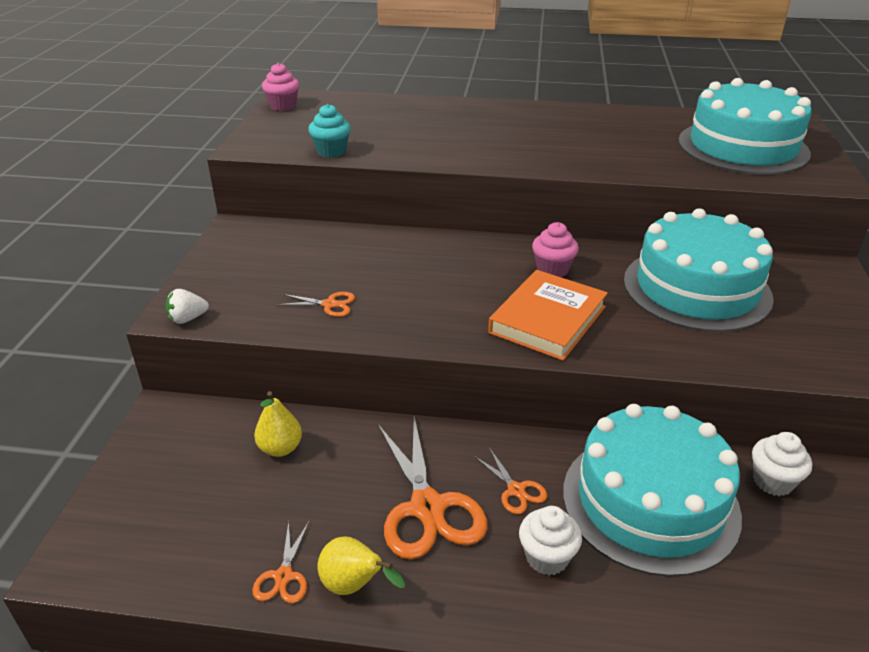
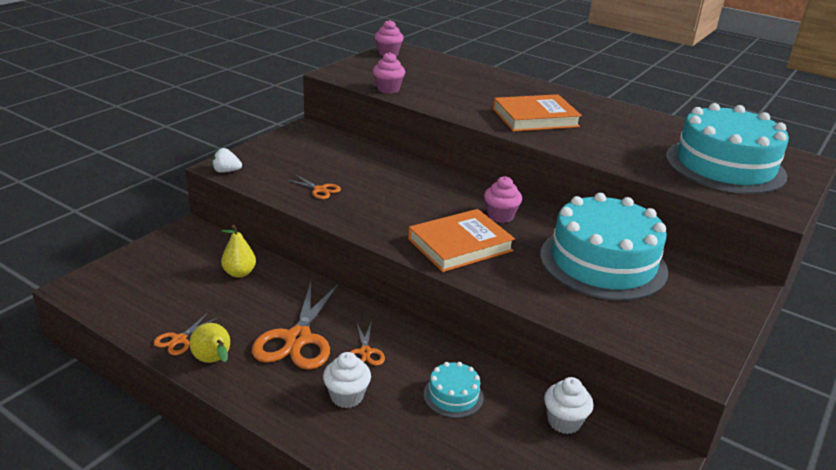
camera: 25 degrees right, 5 degrees down
(331, 152) = (388, 89): turquoise cupcake -> pink cupcake
(522, 144) = (535, 118): none -> orange book
(650, 502) = (453, 395): turquoise cake -> turquoise cake, size x0.42

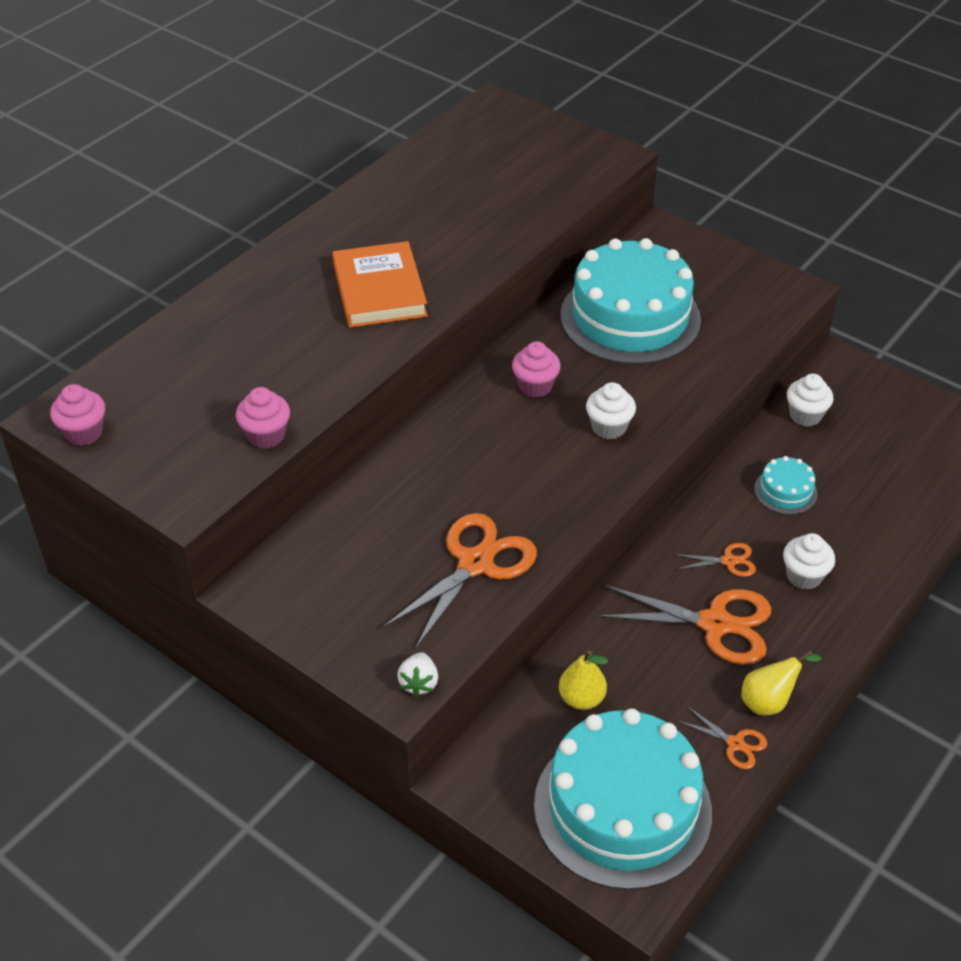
camera: 85 degrees left, 15 degrees up
(320, 190) = (475, 564): orange scissors -> orange scissors, size x2.07
(460, 245) = (609, 427): orange book -> white cupcake
(725, 166) = (513, 163): turquoise cake -> turquoise cake (622, 808)

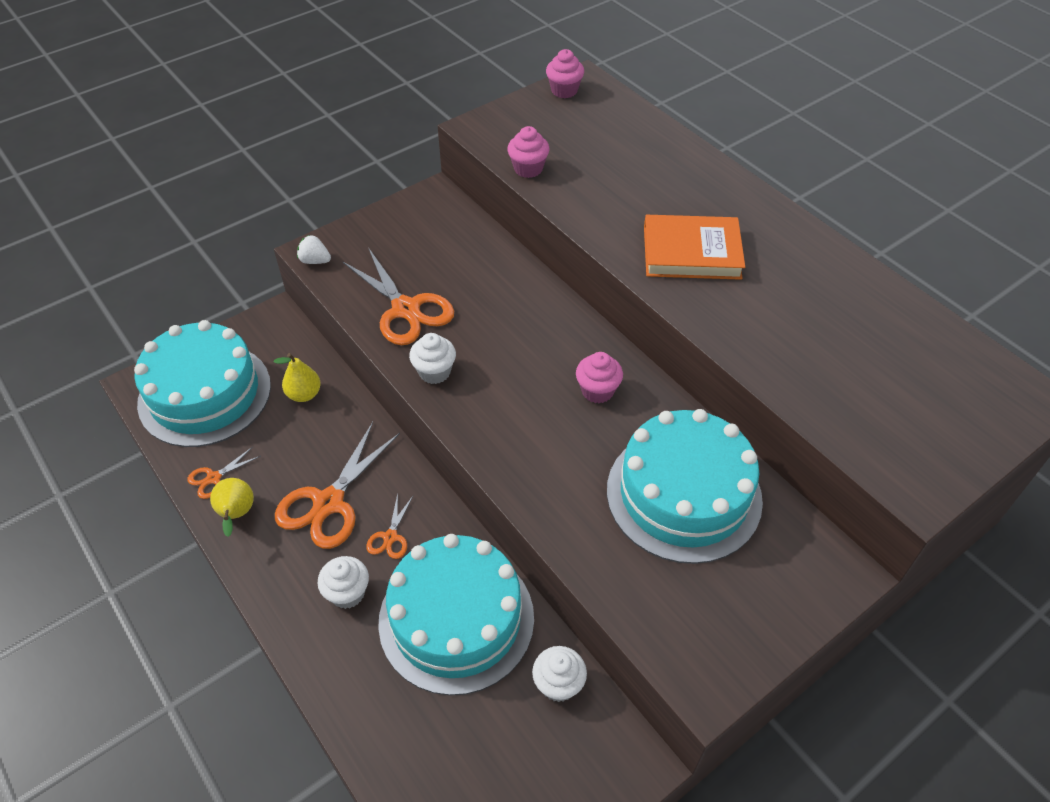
camera: 105 degrees right, 5 degrees up
(609, 427) = (525, 432): white cupcake -> white cupcake (434, 372)
(785, 491) = (456, 619): turquoise cake -> turquoise cake, size x2.36

